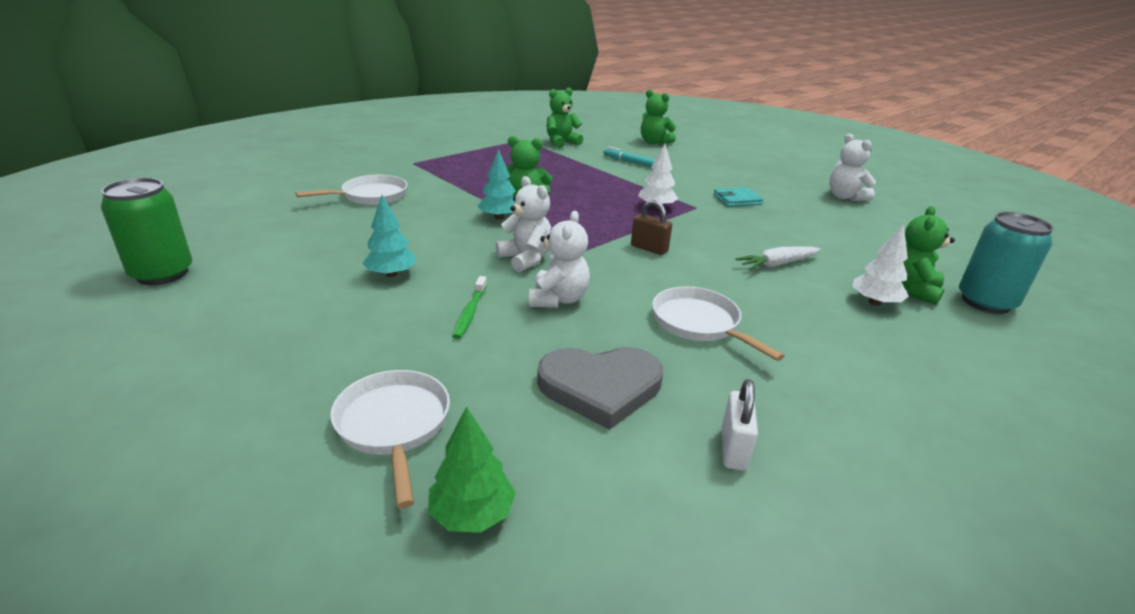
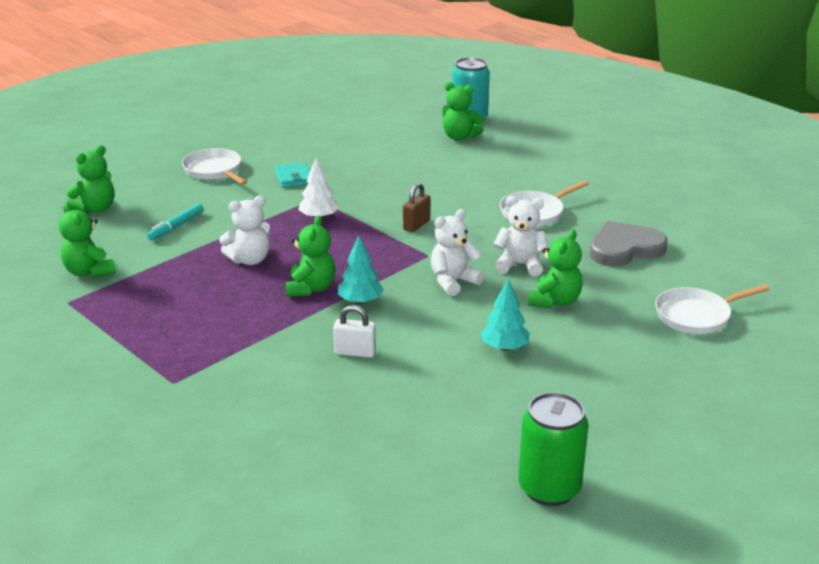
camera: 90 degrees left, 0 degrees up
(370, 196) = (307, 395): white pan -> white pan (214, 171)
(470, 312) = (555, 301): green toothbrush -> green teddy bear
(472, 514) = (747, 283): green tree -> none
(600, 387) = (624, 249): grey heart -> grey heart turned 105 degrees counterclockwise
(733, 449) = (659, 213): white padlock -> white padlock (355, 352)
(777, 264) = (432, 176): white carrot -> none
(845, 197) = (281, 130): white teddy bear -> white teddy bear (250, 260)
(874, 302) = (482, 152): white tree -> none

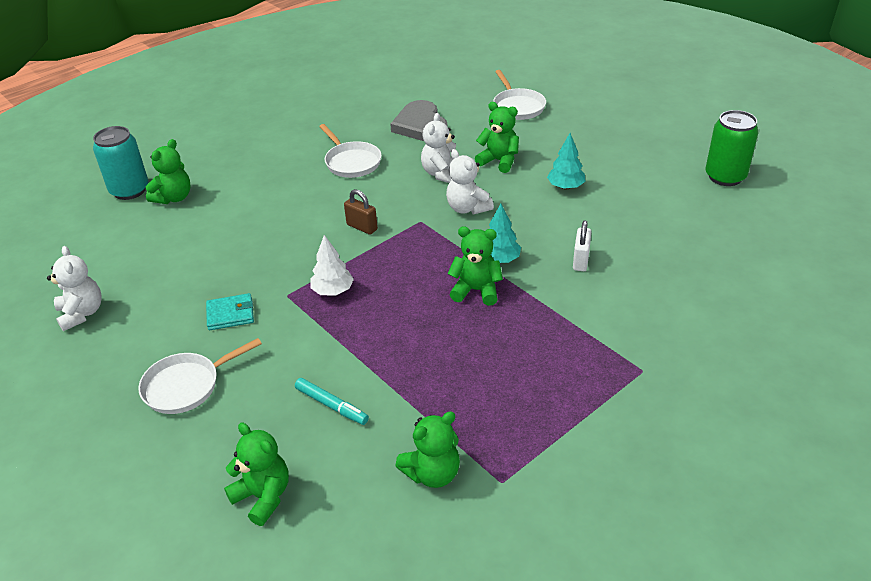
camera: 85 degrees left, 10 degrees up
(250, 260) = (417, 336): white teddy bear -> white teddy bear (81, 313)

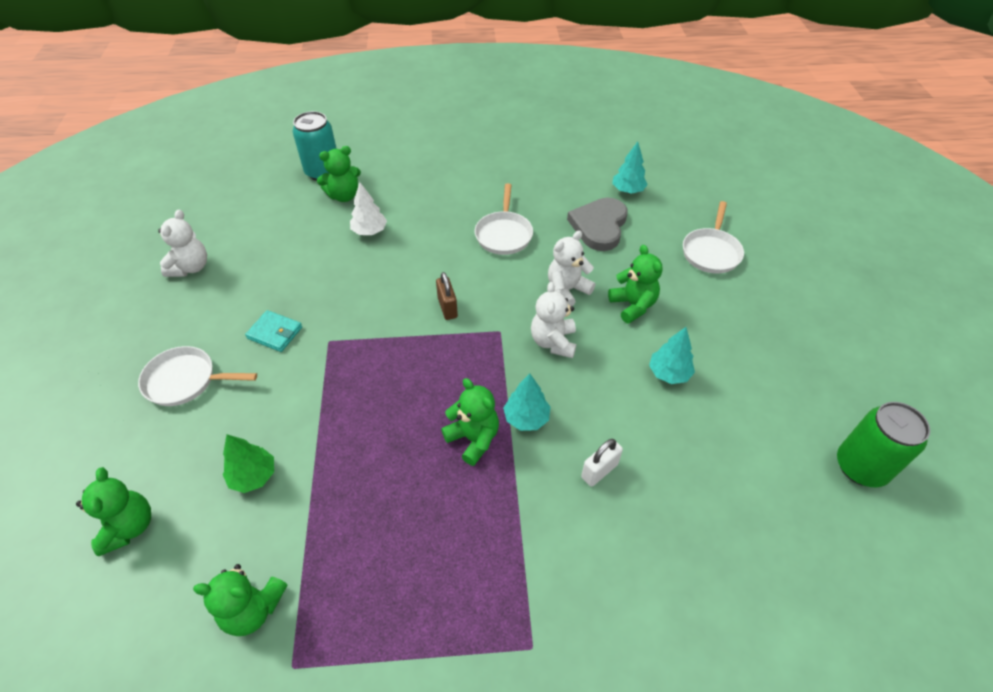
camera: 35 degrees right, 10 degrees up
(331, 405) = (253, 476): turquoise marker -> green tree
(333, 291) = (364, 359): white tree -> white tree (369, 231)
(417, 95) = (627, 190): none -> turquoise tree

